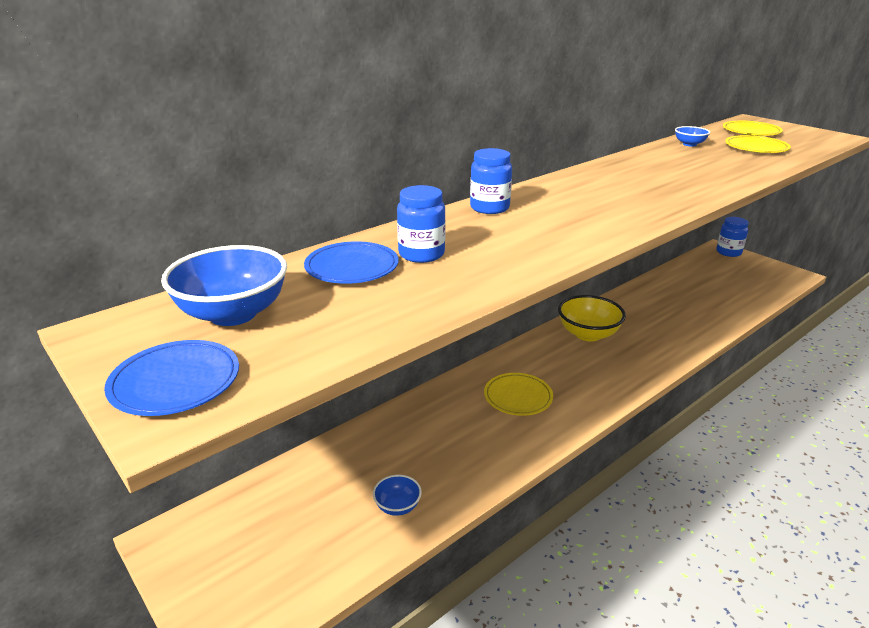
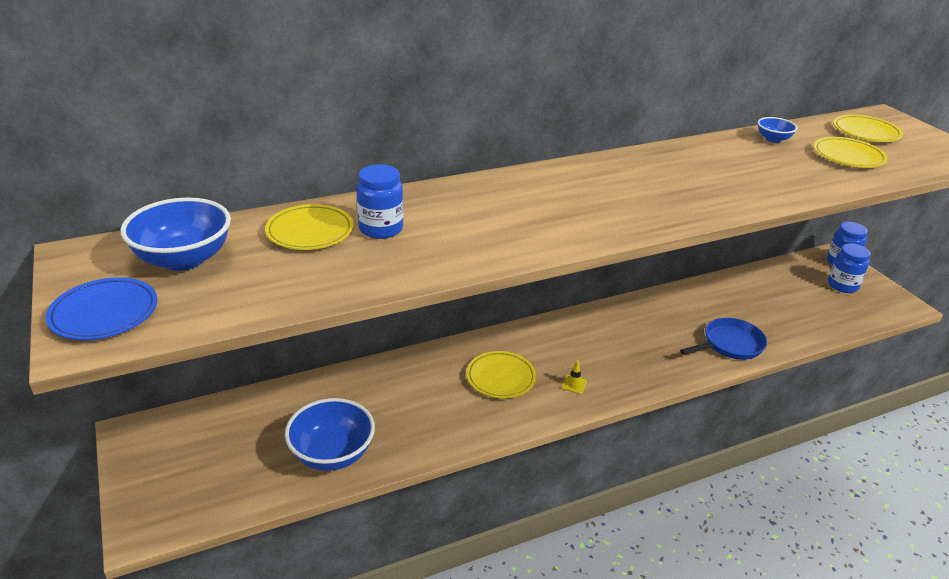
camera: 15 degrees right, 5 degrees up
(352, 267) = (310, 231): blue plate -> yellow plate
(397, 506) = (332, 454): blue bowl -> blue bowl, size x1.93
(489, 208) = (485, 187): blue jar -> blue jar (842, 285)
(585, 389) = (574, 384): none -> yellow traffic cone
(588, 334) = (613, 327): yellow bowl -> none
(690, 329) = (730, 344): none -> blue pan

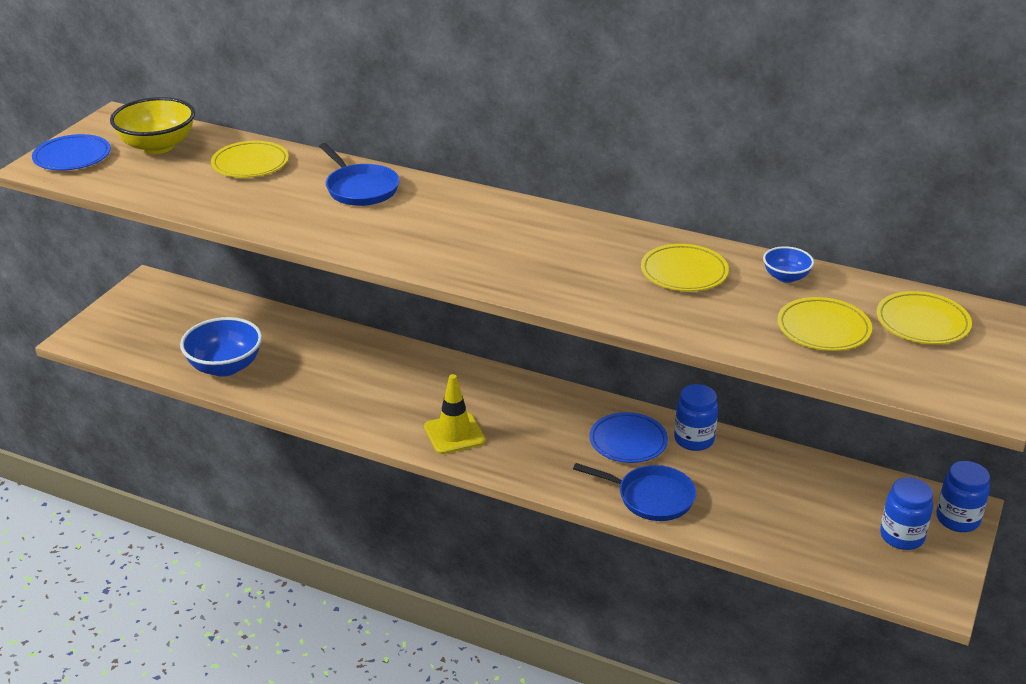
camera: 50 degrees right, 0 degrees up
(184, 259) = (157, 146): blue bowl -> yellow bowl
(381, 229) = (292, 183): blue jar -> blue jar (694, 439)
(441, 207) = (360, 188): none -> blue pan
(501, 378) = (410, 394): yellow plate -> yellow plate (684, 272)
(574, 384) = (454, 434): yellow traffic cone -> yellow traffic cone, size x2.12
(662, 321) = (628, 441): none -> blue plate

